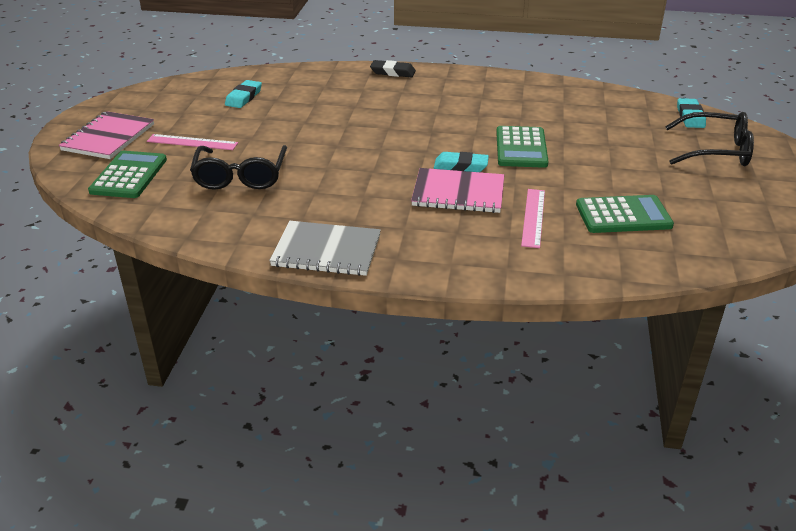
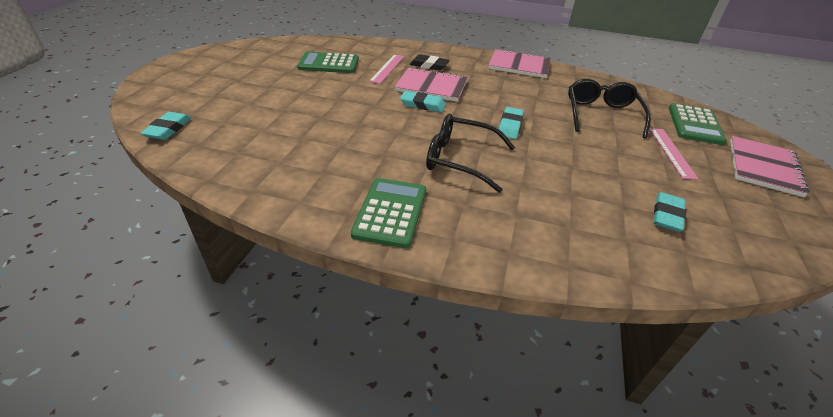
camera: 175 degrees left, 5 degrees up
(192, 142) = (671, 152): pink ruler -> pink ruler turned 75 degrees clockwise
(326, 251) = (519, 65): grey notebook -> pink notebook
(357, 152) = (510, 126): none -> turquoise eraser
(393, 72) = (475, 249): black eraser -> black eraser (429, 65)
(521, 148) = (364, 114): green calculator -> green calculator (390, 212)
(716, 151) = (201, 95): black glasses -> black glasses (460, 159)

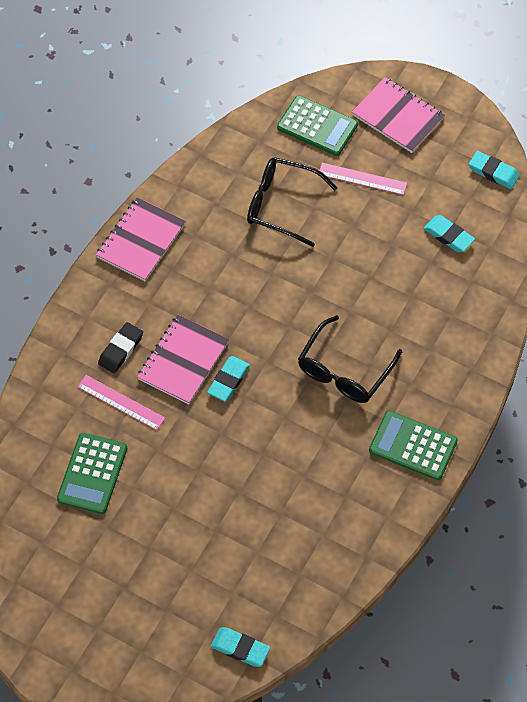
camera: 75 degrees left, 20 degrees up
(510, 126) = (290, 305): turquoise eraser -> turquoise eraser (493, 172)

